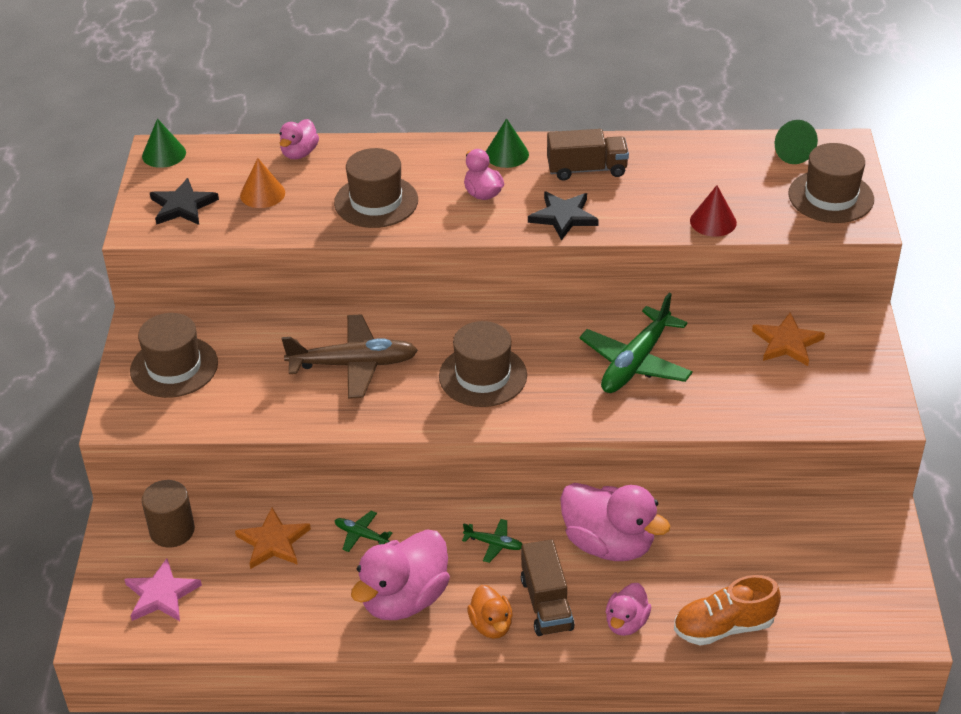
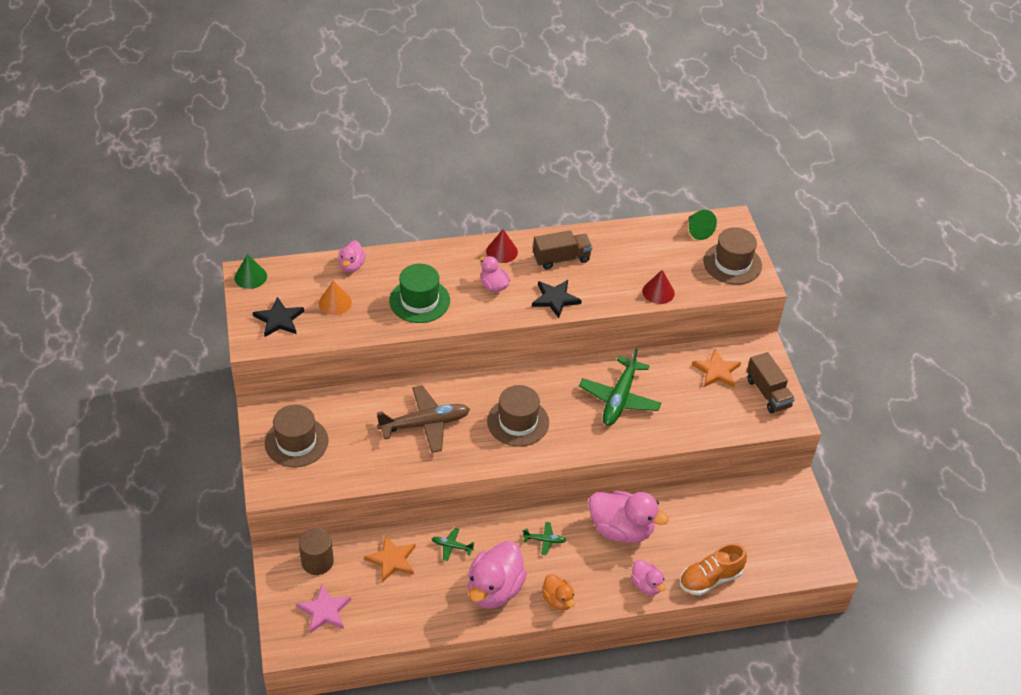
camera: 15 degrees left, 5 degrees up
(376, 201) = (419, 301): brown hat -> green hat
(506, 154) = (502, 251): green cone -> red cone
(546, 604) = (590, 579): brown truck -> brown truck (768, 393)
(626, 622) = (646, 585): pink duck -> pink duck turned 45 degrees counterclockwise

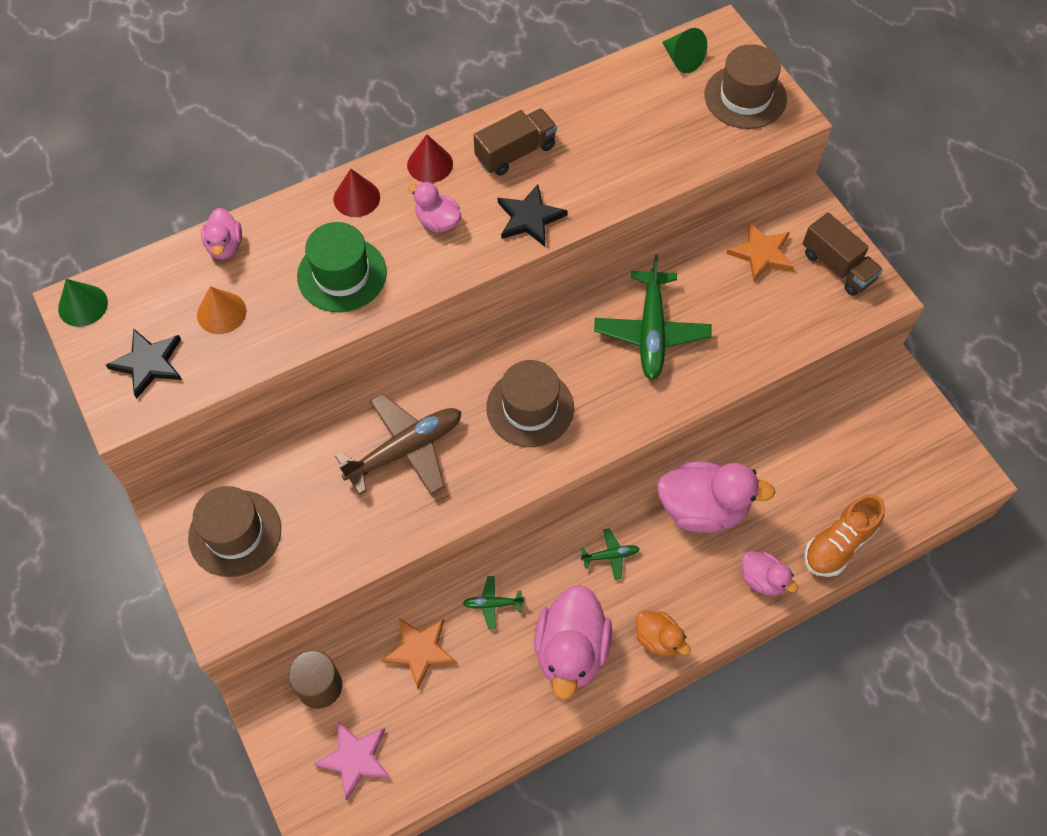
camera: 15 degrees left, 15 degrees up
(658, 292) = (664, 167): red cone -> red cone (356, 198)

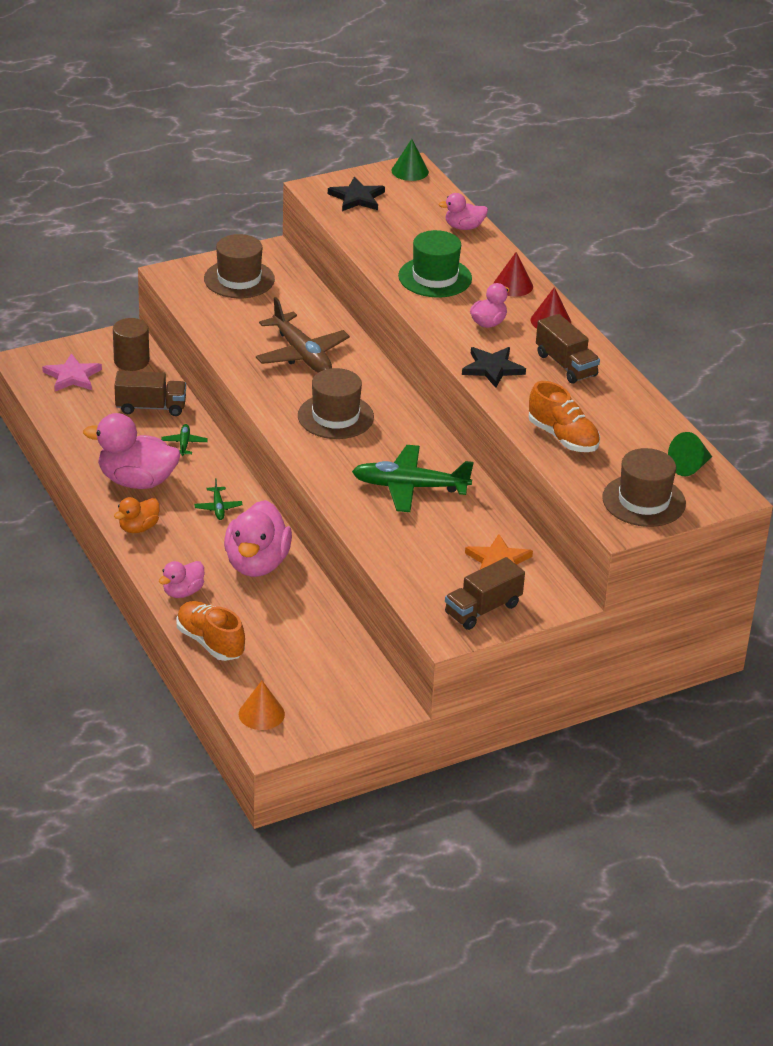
camera: 90 degrees right, 25 degrees down
(221, 313) = (400, 226): orange cone -> orange cone (261, 714)
(420, 651) = (151, 407): orange star -> brown truck
(650, 158) = (563, 437): none -> orange shoe

